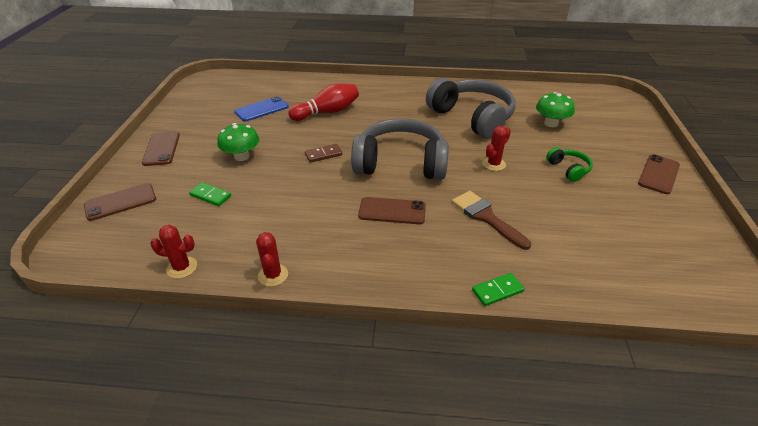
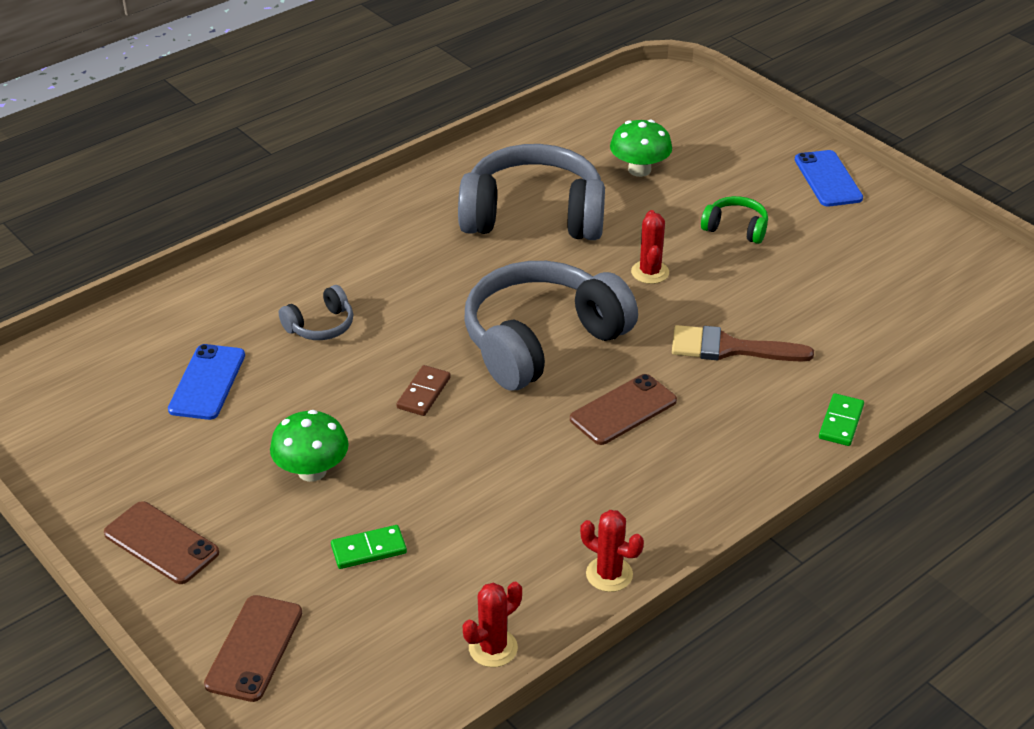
camera: 45 degrees left, 0 degrees up
(327, 112) = (320, 326): red bowling pin -> grey headphones
(659, 174) = (828, 179): brown phone -> blue phone

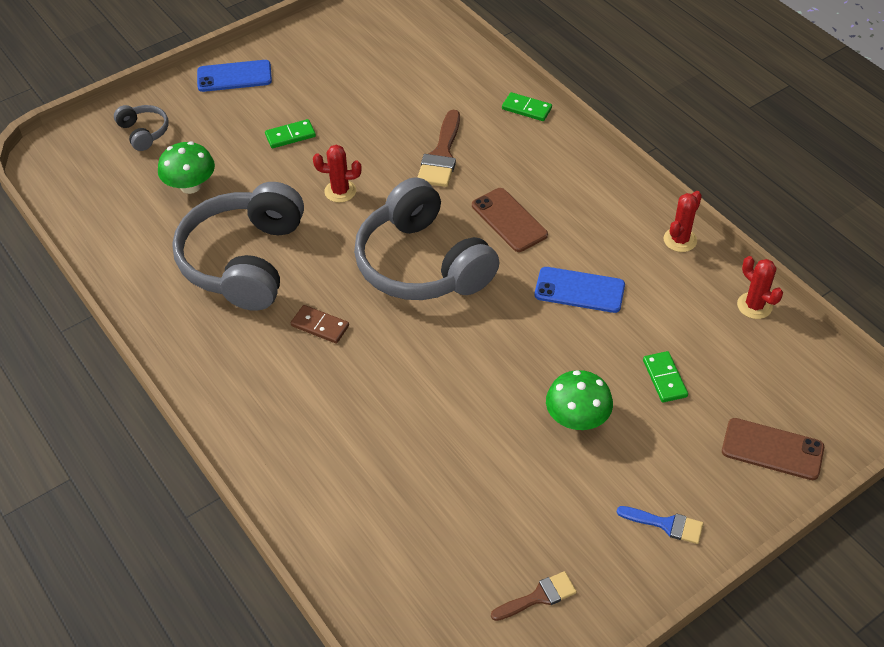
camera: 85 degrees left, 10 degrees up
(91, 442) = (538, 597): none -> brown brush
(161, 543) = (666, 524): brown phone -> blue brush
(207, 382) = (458, 506): blue phone -> blue phone (579, 290)
(320, 326) = (383, 419): grey headphones -> grey headphones (144, 132)
(424, 393) = (482, 342): brown domino -> brown domino (320, 326)
(736, 228) = (290, 135): green headphones -> green domino

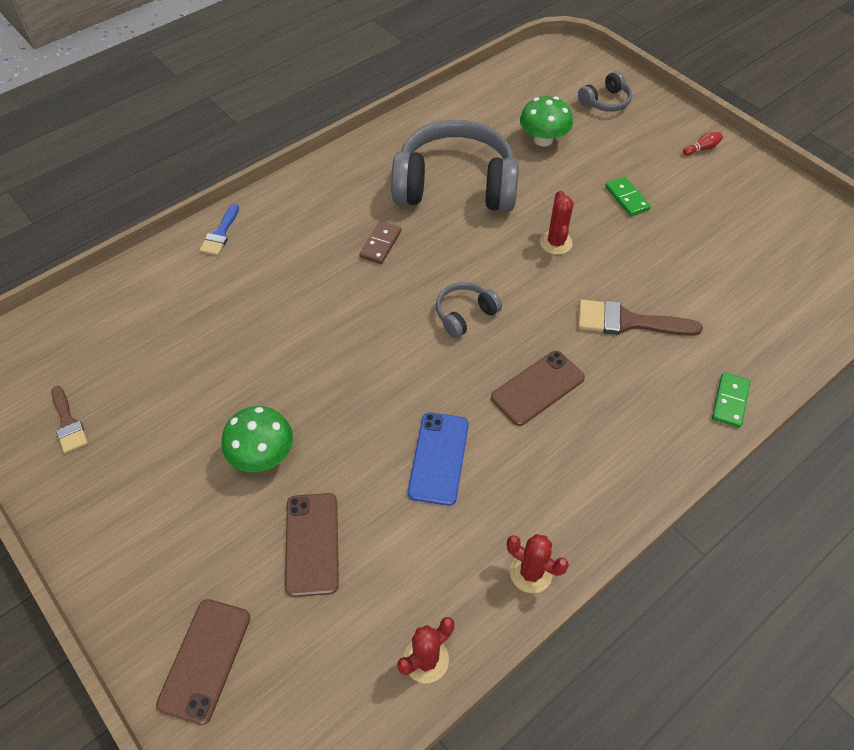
camera: 85 degrees right, 5 degrees up
(234, 76) = (701, 149): blue phone -> red bowling pin
(422, 263) = (465, 315): grey headphones -> grey headphones, size x0.44
(664, 378) = (312, 544): green domino -> brown phone
(666, 524) = (124, 536): blue brush -> blue brush (220, 234)

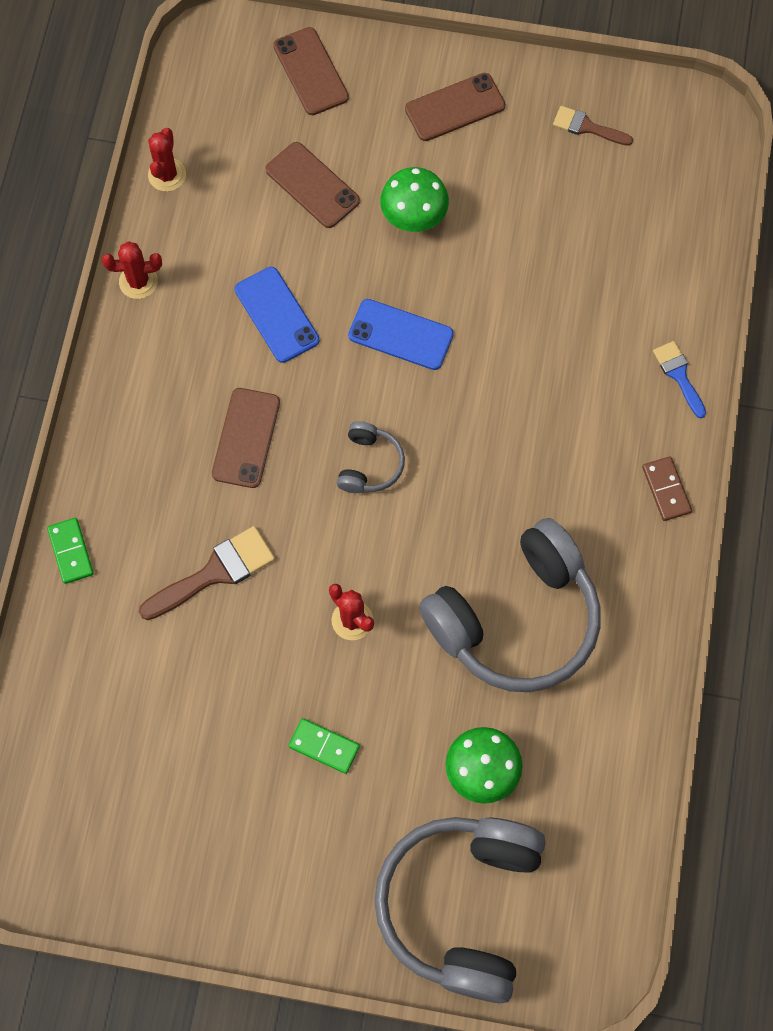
camera: 140 degrees right, 15 degrees up
(134, 519) = (455, 107): none -> brown phone
(362, 378) = (401, 334): none -> blue phone
(380, 244) = (518, 482): brown domino -> brown domino (666, 489)
(605, 101) = (462, 905): grey headphones -> grey headphones, size x2.28
(701, 149) = (292, 905): red bowling pin -> none

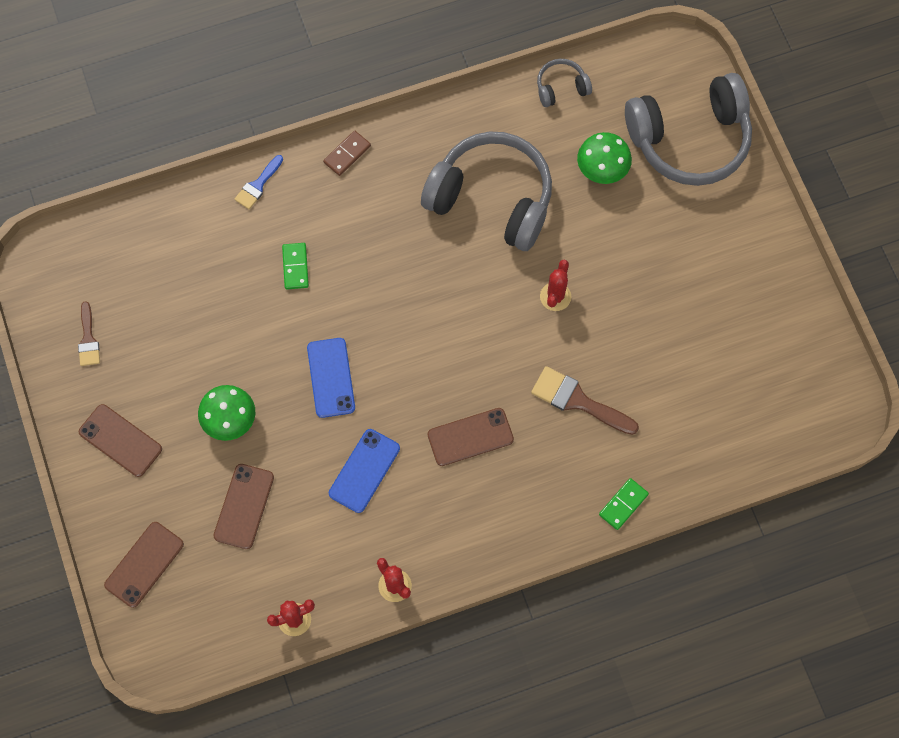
camera: 120 degrees left, 0 degrees up
(324, 746) = (647, 268): green domino -> green domino (295, 267)
(369, 464) = (440, 345): grey headphones -> grey headphones (561, 88)

